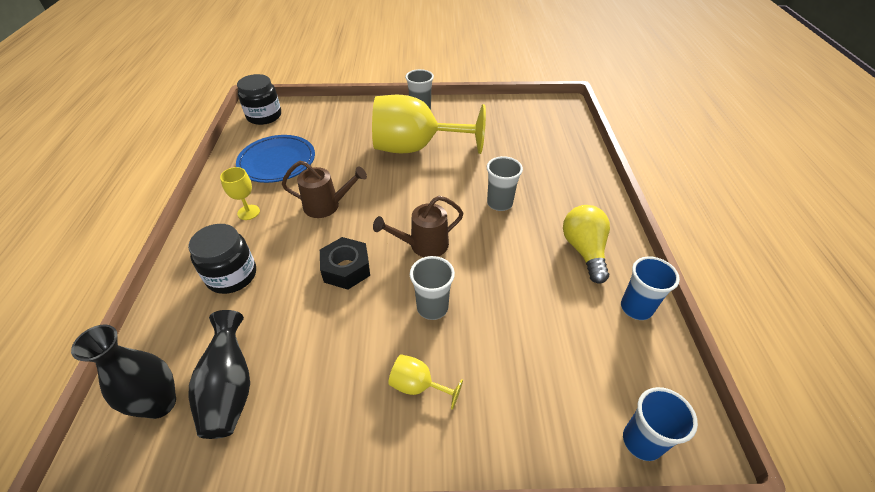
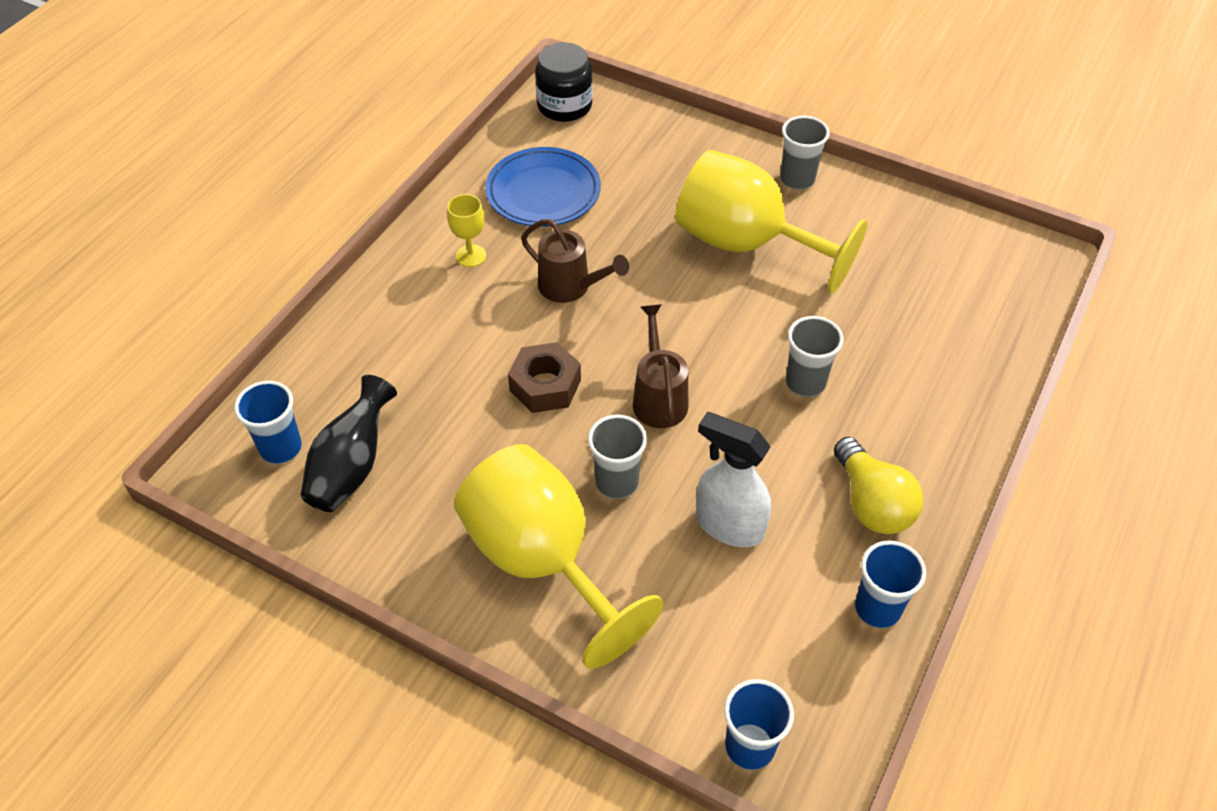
camera: 30 degrees right, 5 degrees up
(160, 403) = (281, 448): black vase -> blue cup
(232, 275) = (412, 335): black jar -> none
(346, 269) = (545, 385): black nut -> brown nut
(418, 386) = (543, 561): yellow goblet -> yellow goblet, size x2.48
(423, 245) = (658, 397): brown watering can -> brown watering can turned 75 degrees clockwise
(518, 301) = (728, 525): none -> white spray bottle
(584, 250) = (872, 503): yellow light bulb -> yellow light bulb turned 135 degrees clockwise

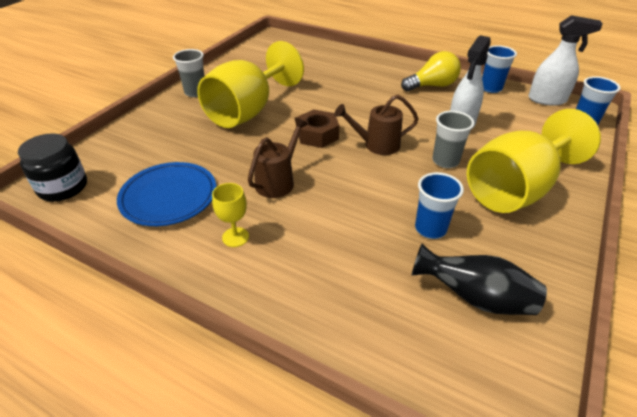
camera: 90 degrees left, 10 degrees down
(281, 448) = (472, 356): blue cup -> blue cup (430, 229)
(545, 385) = (373, 192): brown nut -> brown nut (317, 135)
(805, 383) = (358, 98): grey cup -> none
(841, 707) = (547, 100): none -> white spray bottle

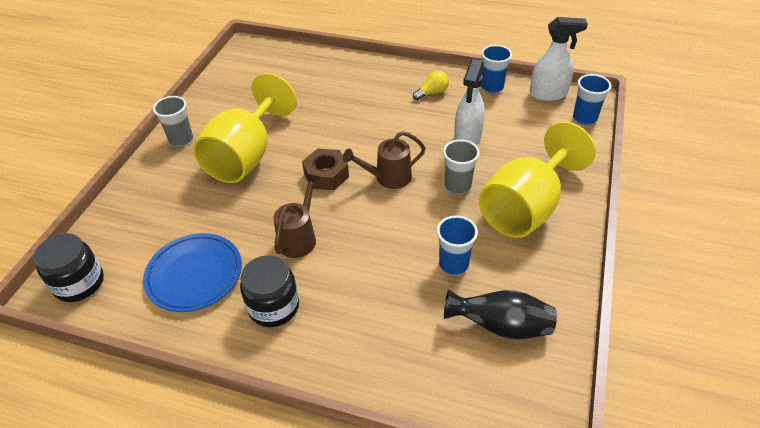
camera: 10 degrees left, 5 degrees up
(235, 237) = (274, 306): yellow goblet -> black jar
(432, 86) = (432, 93): yellow light bulb -> yellow light bulb, size x0.63

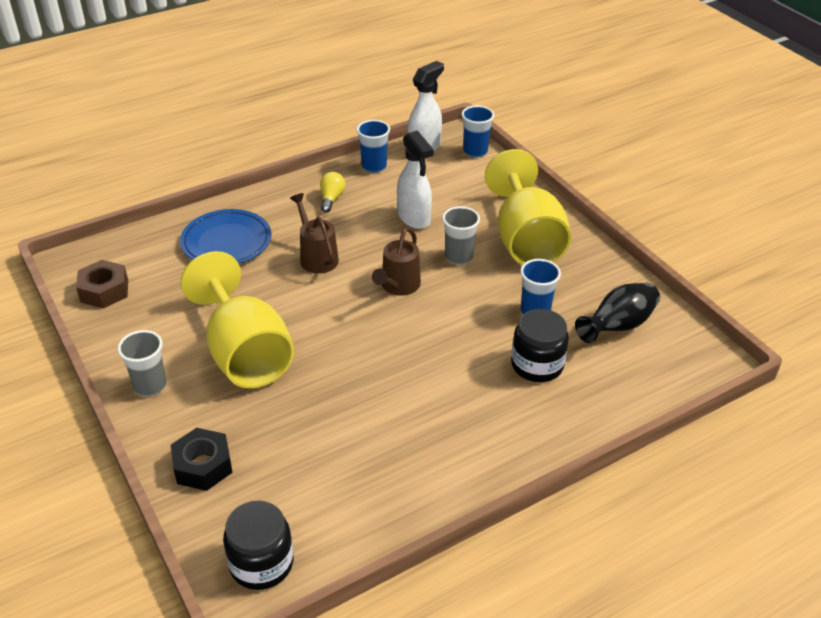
camera: 50 degrees left, 5 degrees down
(137, 204) = (203, 466): none -> black nut
(194, 275) = (358, 470): blue plate -> blue plate (226, 242)
(274, 306) = (458, 437): black jar -> black jar (537, 365)
(299, 237) = (398, 378): brown watering can -> brown watering can (316, 257)
(326, 175) = (344, 319): brown nut -> brown nut (104, 291)

